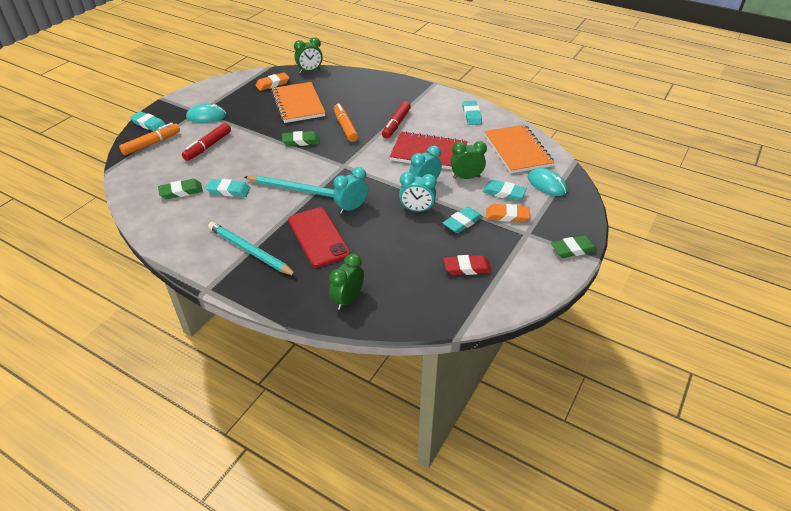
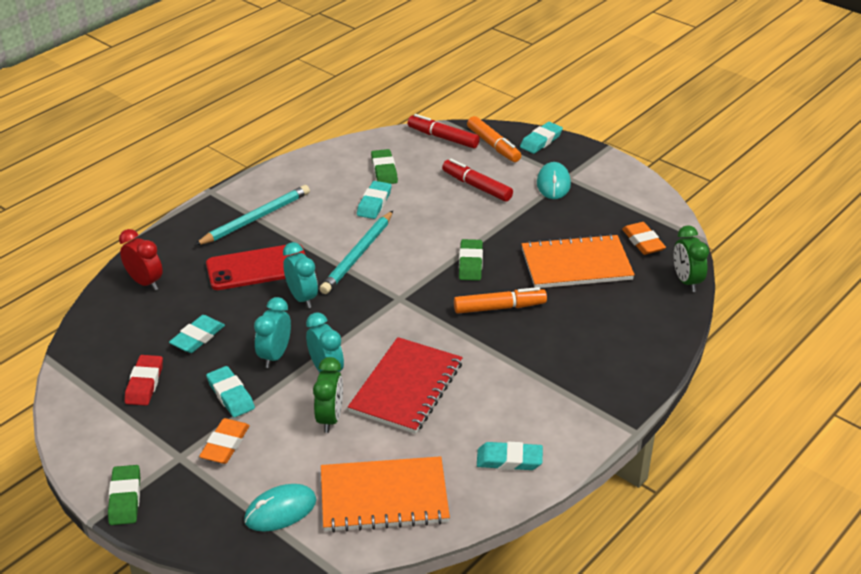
camera: 100 degrees right, 5 degrees down
(347, 299) = (145, 282): green clock -> red clock
(396, 124) = (497, 362): red marker -> red marker (443, 138)
(503, 193) = (278, 453): turquoise eraser -> turquoise eraser (197, 337)

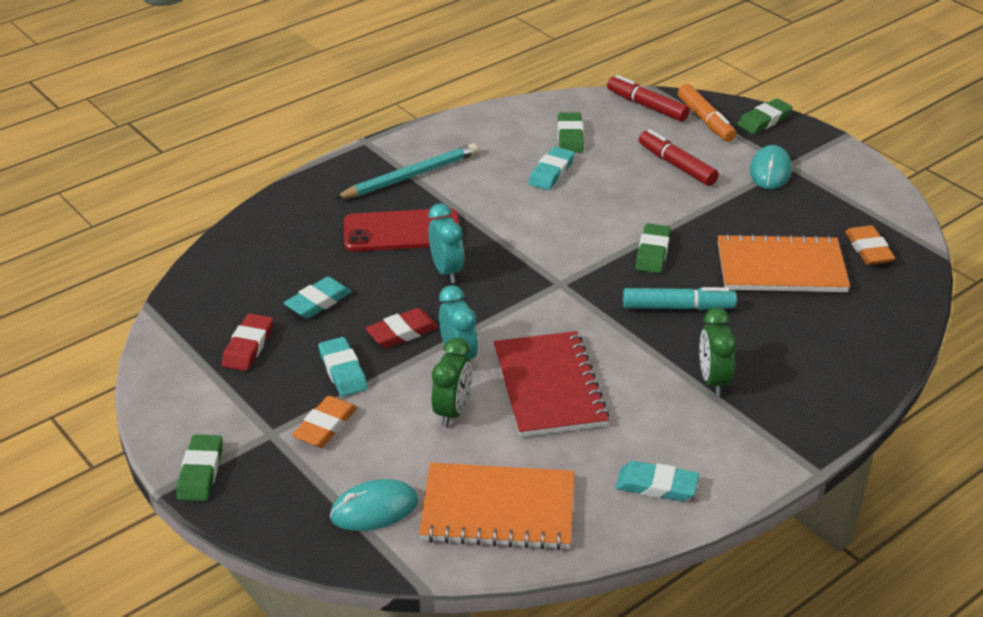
camera: 10 degrees right, 0 degrees up
(145, 282) = (271, 234): red clock -> none
(275, 356) = (402, 332): turquoise clock -> red eraser
(358, 255) = (521, 229): turquoise pencil -> none
(406, 387) = (549, 386): red notebook -> red notebook turned 45 degrees counterclockwise
(499, 307) = (678, 307): orange marker -> turquoise marker
(541, 141) = (764, 120): turquoise eraser -> green eraser
(686, 281) = (914, 302): green clock -> green clock (713, 380)

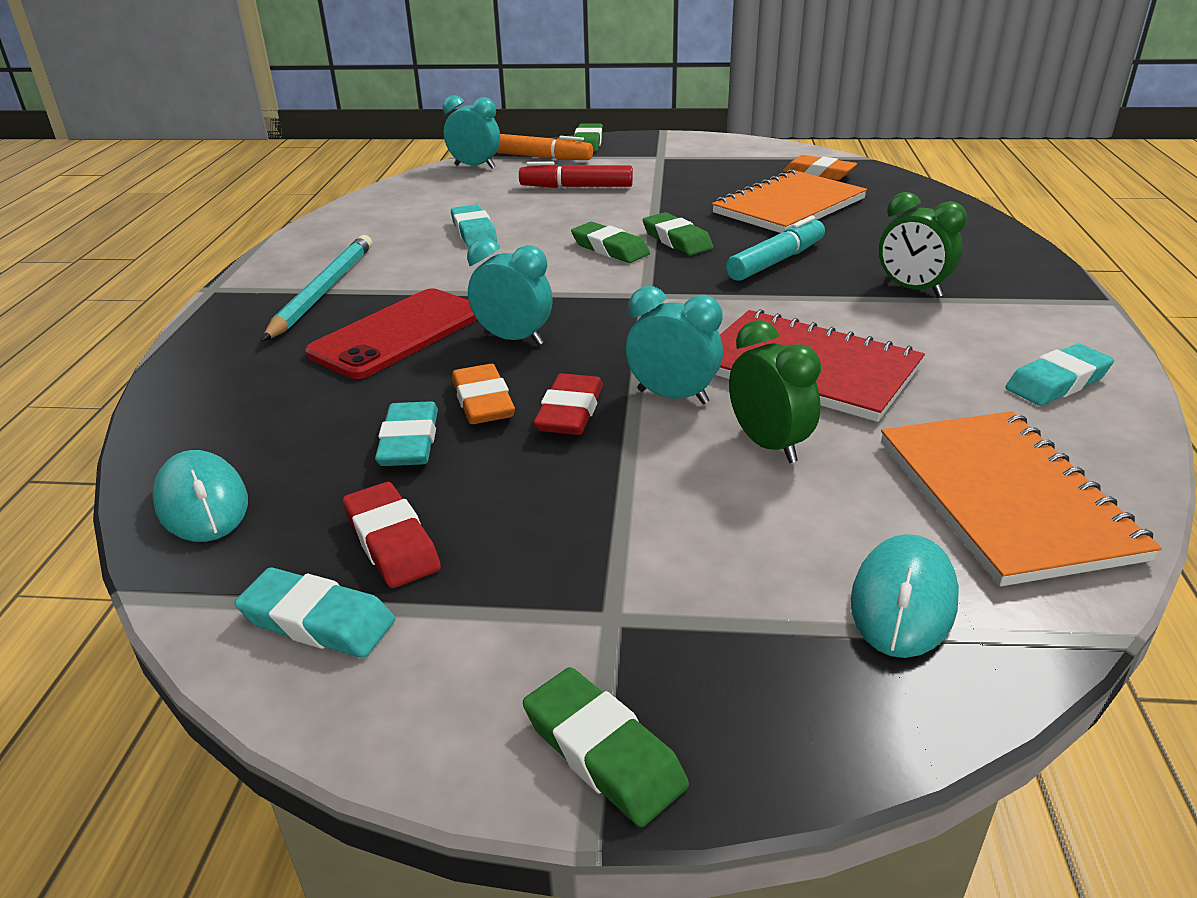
camera: 45 degrees left, 5 degrees down
(325, 426) = (665, 556): orange eraser -> orange eraser (483, 401)
(343, 371) = (572, 487): turquoise eraser -> turquoise eraser (317, 621)
(498, 509) = (1004, 498): orange notebook -> orange notebook turned 60 degrees counterclockwise
(570, 136) = (443, 205): green eraser -> green eraser (610, 249)
(647, 106) = (475, 167): red marker -> turquoise clock
(770, 171) = (655, 164): turquoise mouse -> turquoise mouse (202, 502)

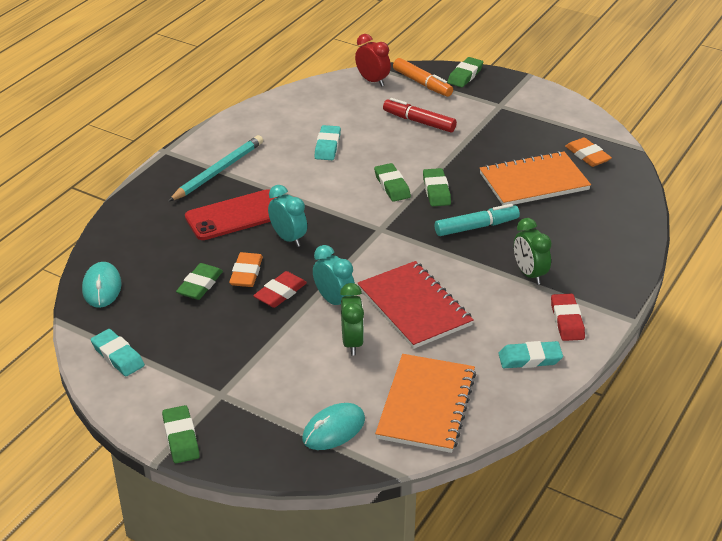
camera: 25 degrees right, 5 degrees up
(392, 541) = (163, 332): red eraser -> red eraser (567, 320)
(409, 441) = (200, 285): turquoise eraser -> green eraser
(475, 167) = (372, 81): turquoise clock -> red clock

